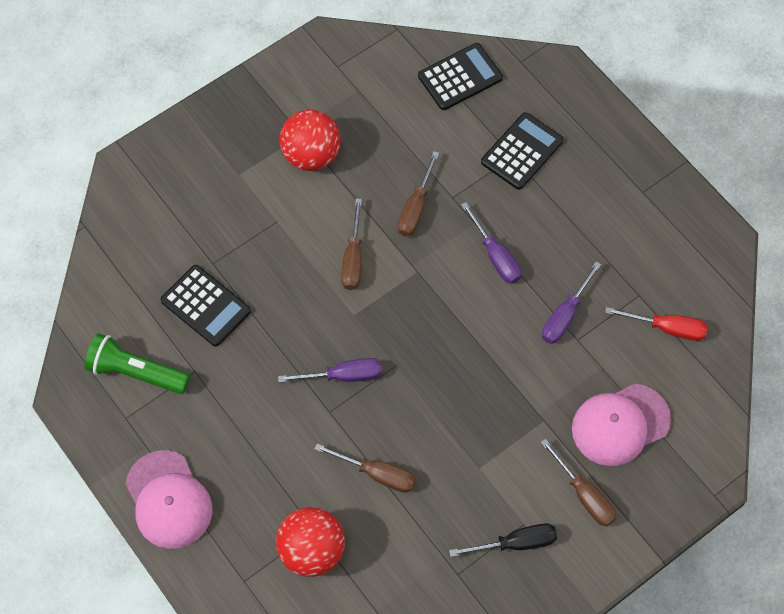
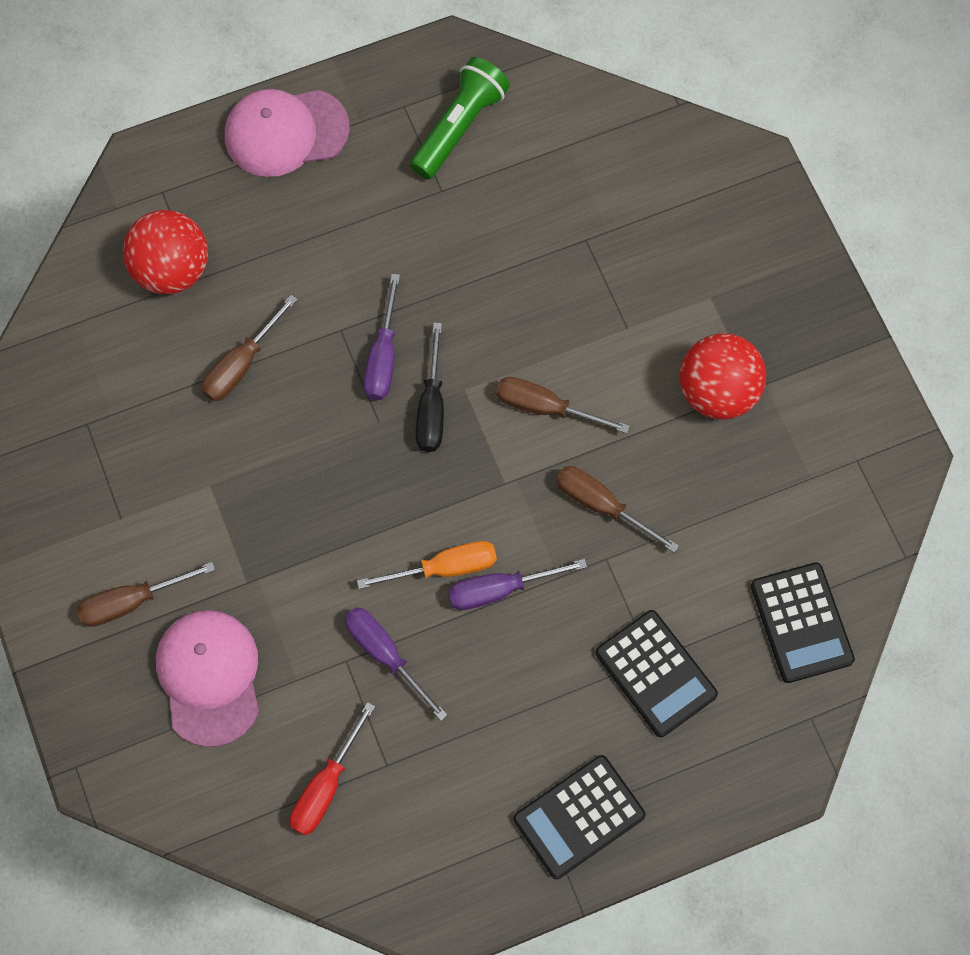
camera: 105 degrees right, 5 degrees up
(205, 306) = (527, 219): black calculator -> black calculator (579, 817)
(491, 294) = (445, 568): none -> orange screwdriver
(516, 543) = (100, 501): black screwdriver -> black screwdriver (431, 407)

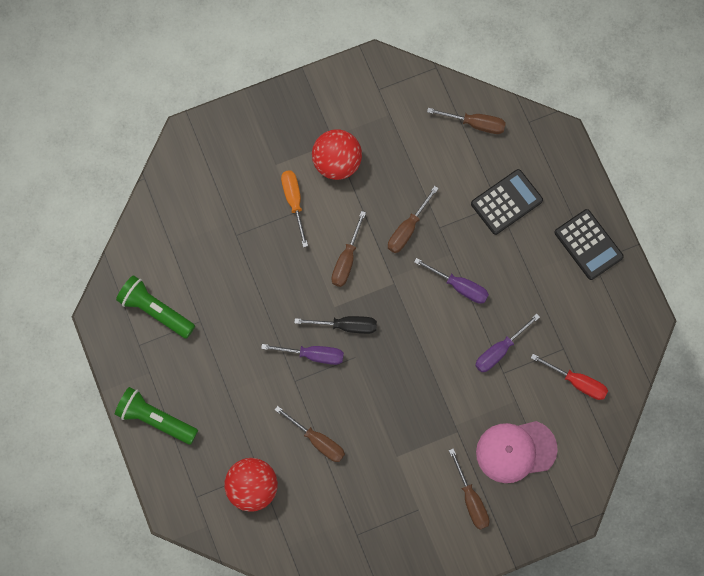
camera: 90 degrees left, 5 degrees up
(286, 132) = (156, 419): pink cap -> green flashlight
(445, 568) = (447, 317): orange screwdriver -> orange screwdriver (294, 202)
(500, 590) = (459, 286): purple screwdriver -> purple screwdriver turned 45 degrees counterclockwise
(801, 623) = (475, 124): black calculator -> brown screwdriver

